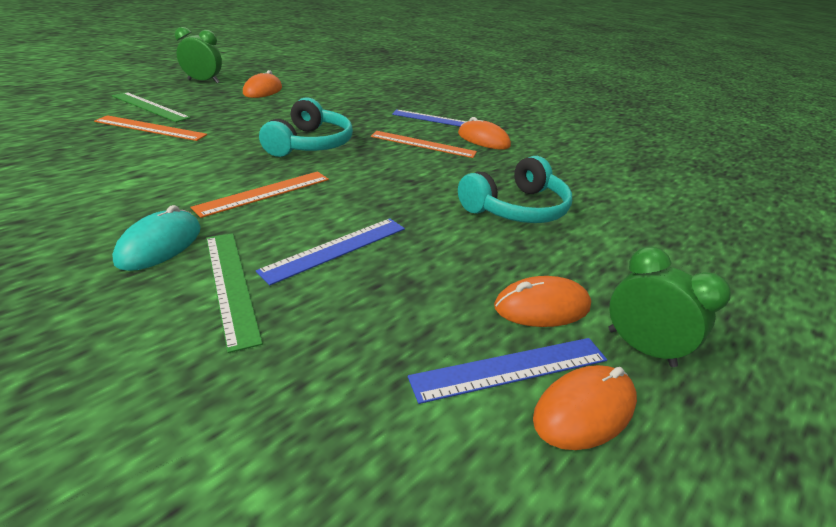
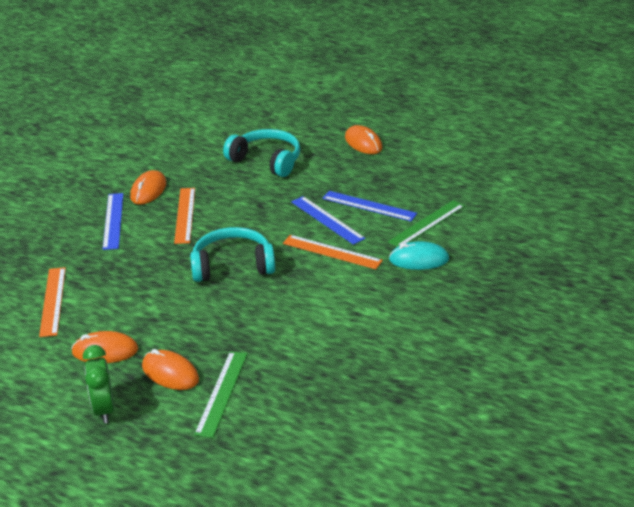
camera: 105 degrees left, 0 degrees up
(150, 128) = (273, 359): orange ruler -> orange ruler (53, 301)
(511, 368) = (410, 145): blue ruler -> blue ruler (327, 220)
(584, 410) = (417, 130): orange mouse -> orange mouse (170, 373)
(640, 347) = (370, 120): green clock -> none

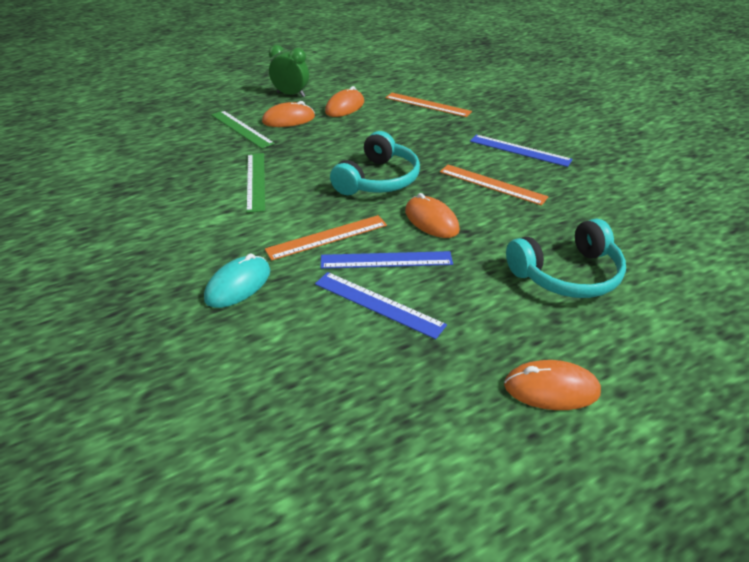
camera: 125 degrees right, 5 degrees up
(148, 190) = (562, 180): orange mouse -> orange mouse (431, 220)
(369, 206) = (378, 304): blue ruler -> blue ruler turned 60 degrees clockwise
(427, 224) = (287, 330): green ruler -> green ruler (255, 181)

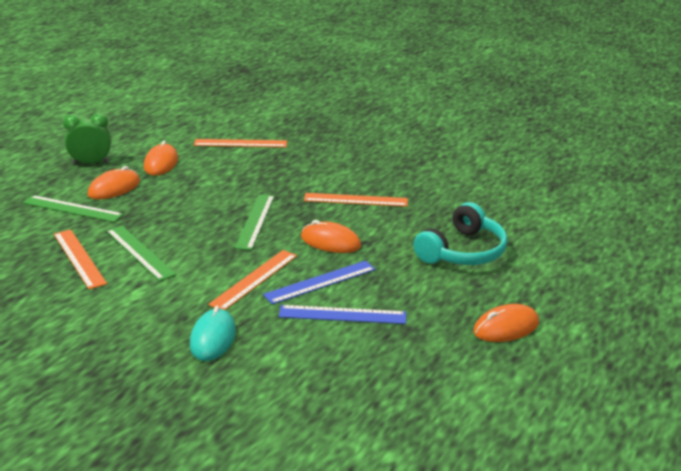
camera: 30 degrees left, 10 degrees down
(205, 172) = (79, 258): none -> orange ruler
(378, 180) = (255, 221): turquoise headphones -> green ruler
(519, 150) = (356, 166): blue ruler -> none

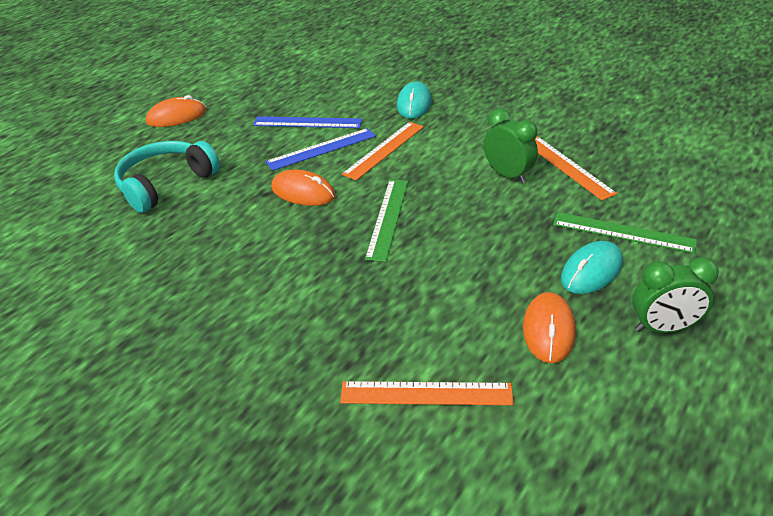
camera: 175 degrees left, 10 degrees up
(114, 188) = (591, 271): orange mouse -> turquoise mouse
(140, 252) = (507, 175): green ruler -> green clock
(355, 200) = (256, 256): orange ruler -> none

